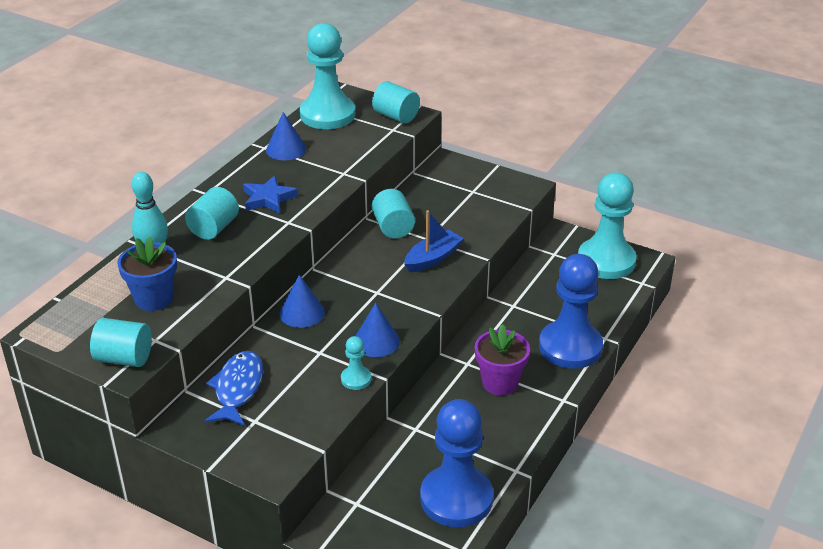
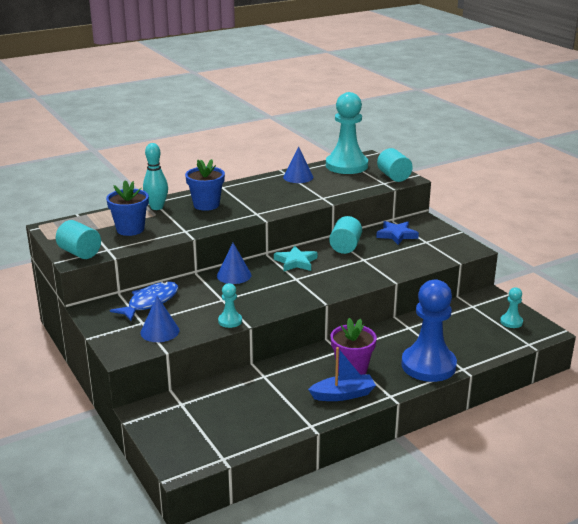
camera: 30 degrees right, 10 degrees down
(214, 228) = (206, 205): turquoise cylinder -> blue flower pot
(268, 198) = (257, 199): blue star -> blue star (396, 235)
(356, 268) = (296, 262): none -> turquoise star
(376, 341) = (266, 305): blue cone -> blue cone (160, 331)
(432, 258) = (355, 271): blue boat -> blue boat (343, 394)
(456, 498) = (251, 426): blue pawn -> none
(606, 261) = (511, 322): turquoise pawn -> turquoise pawn, size x0.44

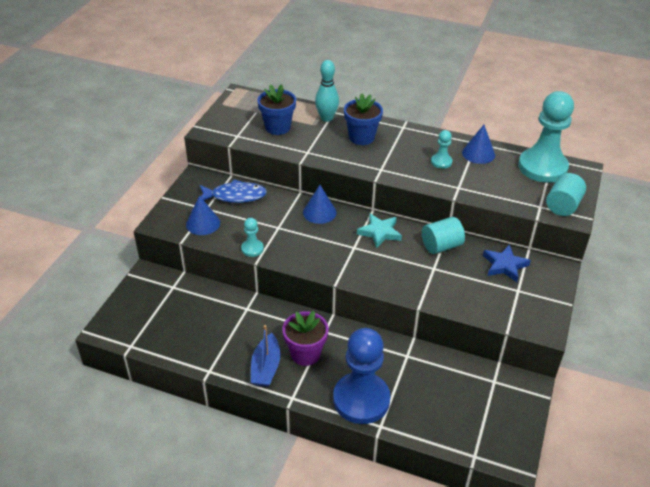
camera: 50 degrees right, 15 degrees up
(80, 253) = (218, 128): turquoise cylinder -> none
(343, 394) = (266, 367): blue boat -> blue boat turned 60 degrees clockwise
(511, 322) = (499, 424): turquoise pawn -> turquoise pawn (441, 162)

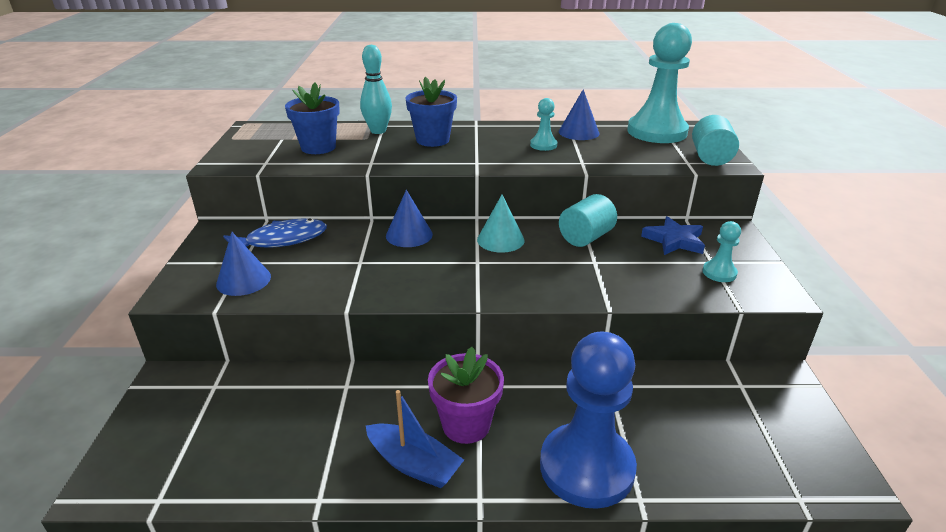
camera: 20 degrees left, 10 degrees down
(252, 249) = (333, 294): turquoise pawn -> turquoise pawn (719, 273)
(266, 367) = (414, 464): blue boat -> blue boat turned 45 degrees counterclockwise
(379, 232) = (500, 240): turquoise star -> turquoise cone

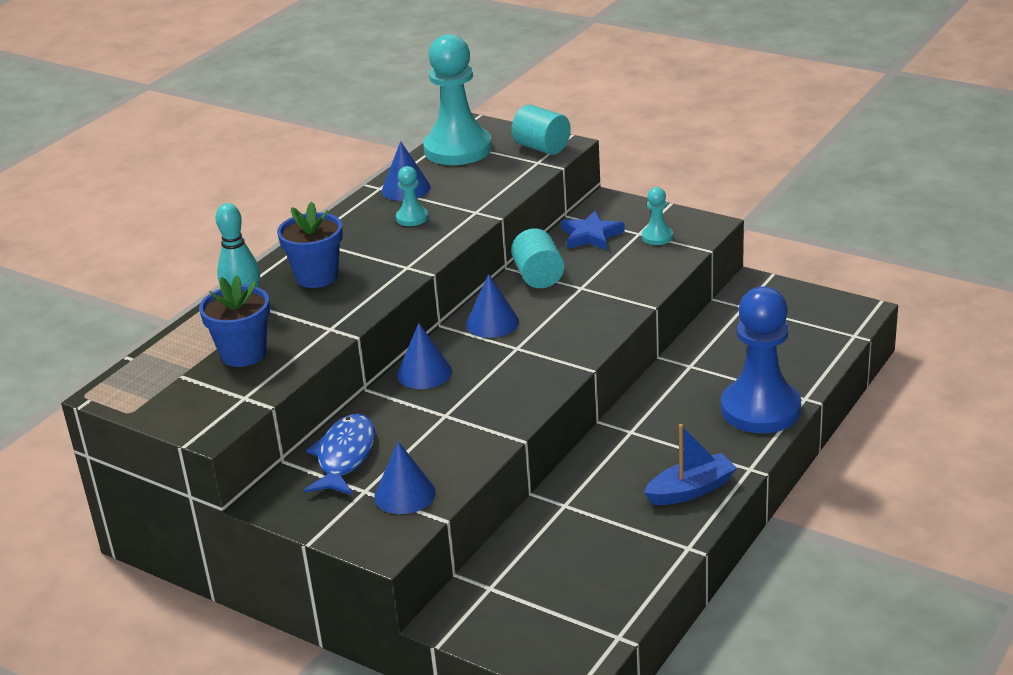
camera: 55 degrees left, 0 degrees up
(466, 425) = (671, 451): purple flower pot -> none
(500, 240) = (492, 323): turquoise cone -> blue cone

